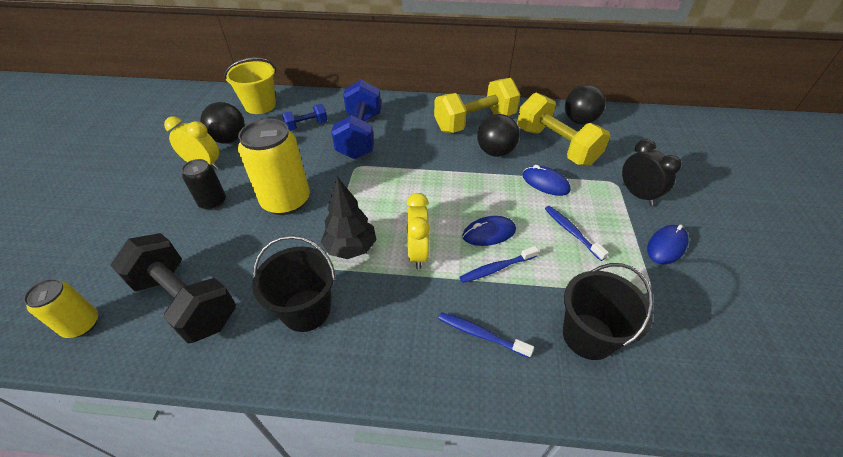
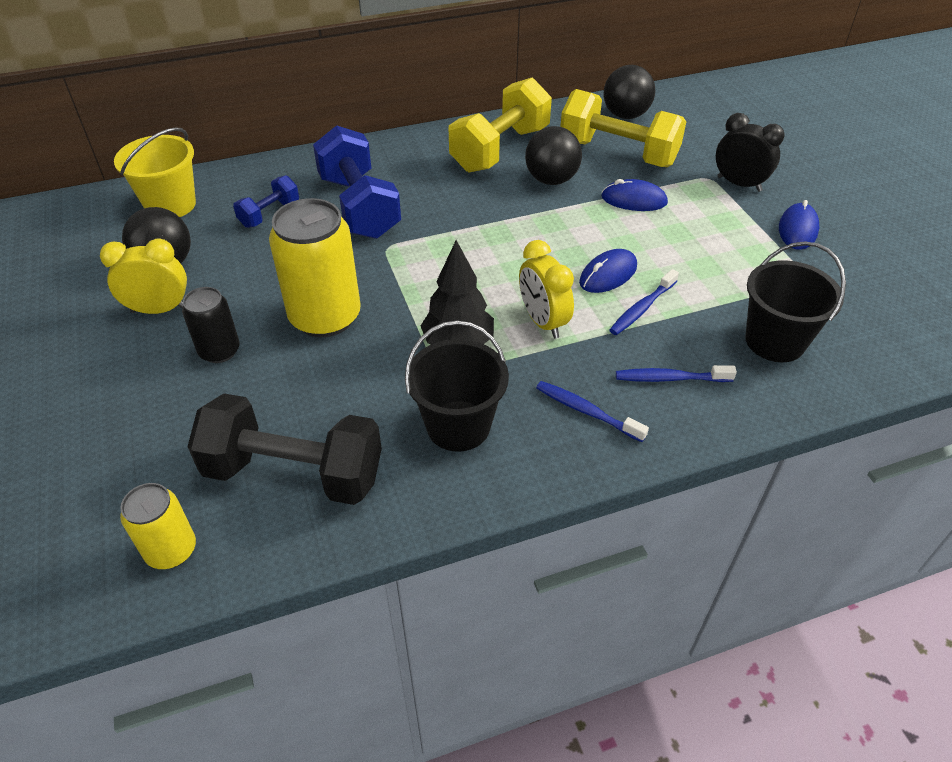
camera: 25 degrees left, 0 degrees up
(571, 232) = (695, 245): blue toothbrush -> blue toothbrush (586, 411)

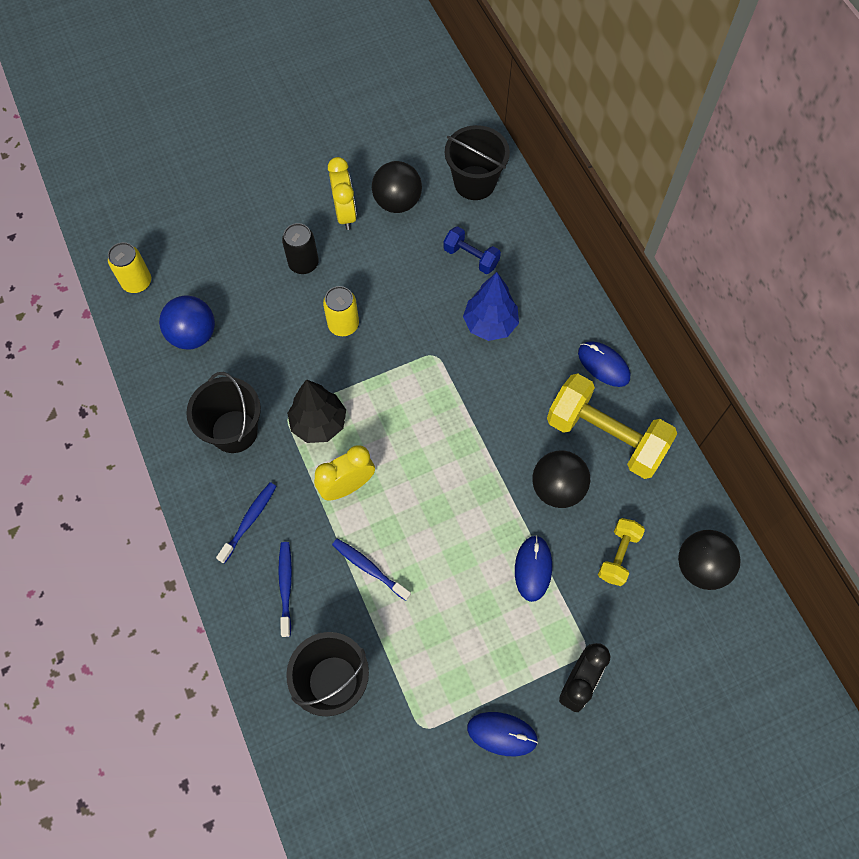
camera: 85 degrees right, 20 degrees up
(171, 205) = (474, 183): yellow bucket -> black bucket
(294, 473) = (193, 335): black dumbbell -> blue ball
(325, 317) = (343, 324): yellow can -> yellow can, size x0.56
(359, 207) = (490, 324): blue dumbbell -> blue tree
(608, 274) = (413, 540): blue mouse -> blue mouse (603, 365)
(618, 153) = (618, 555): yellow dumbbell -> yellow dumbbell, size x0.50

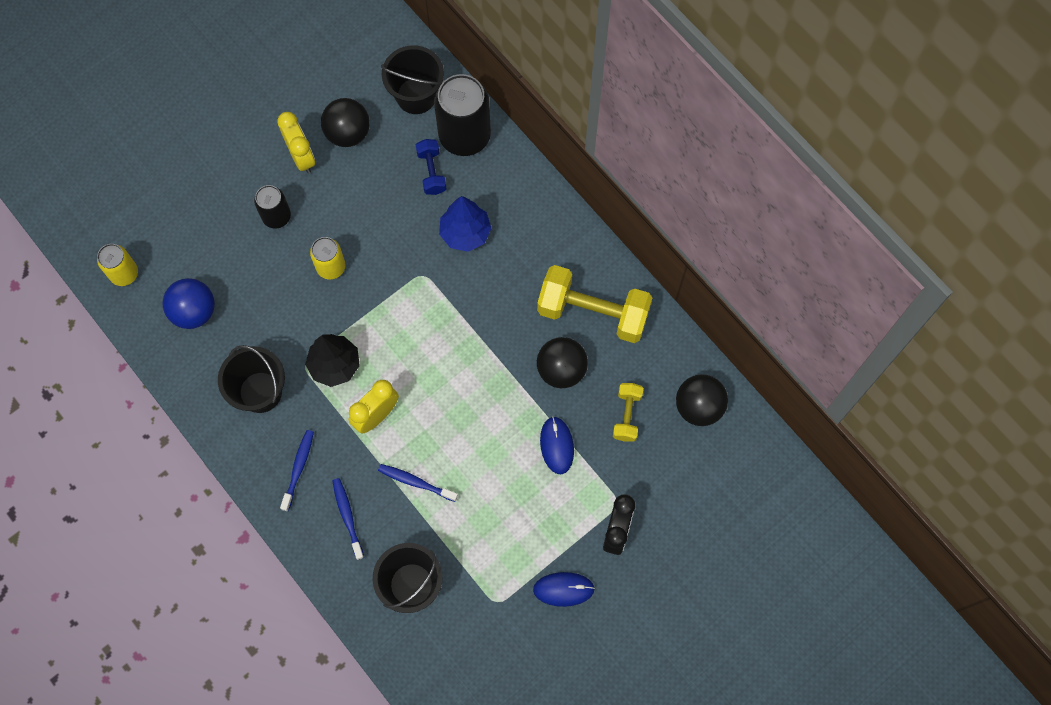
camera: 15 degrees left, 5 degrees up
(471, 257) = (431, 172): blue dumbbell -> blue dumbbell turned 60 degrees clockwise
(513, 231) = (464, 136): none -> black can
(603, 365) = (576, 246): blue mouse -> none

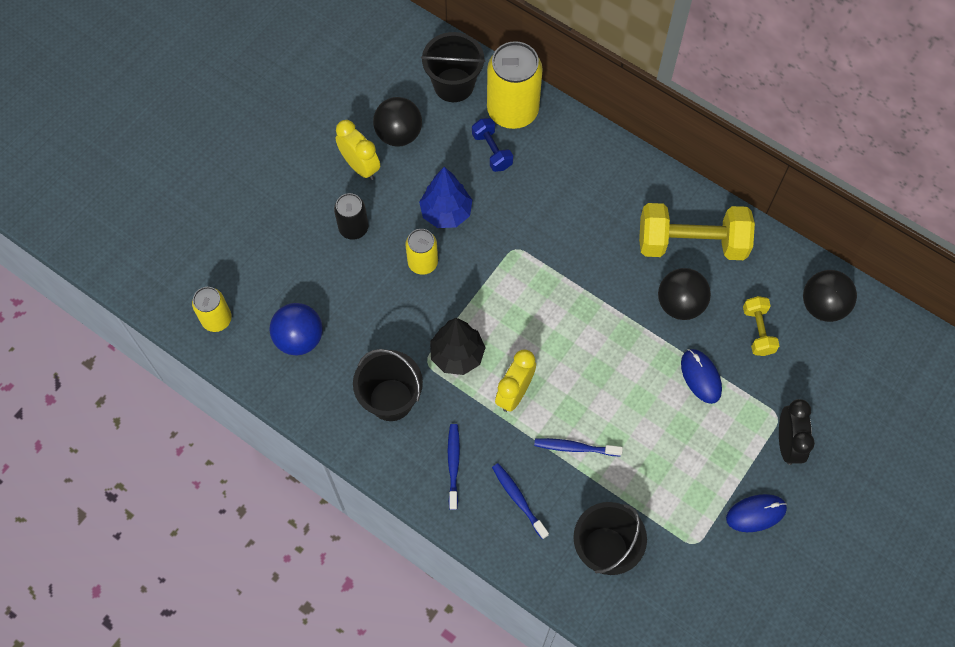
camera: 15 degrees left, 5 degrees down
(464, 136) = (512, 110): black can -> yellow can
(465, 233) = (544, 199): blue tree -> blue tree (446, 213)

